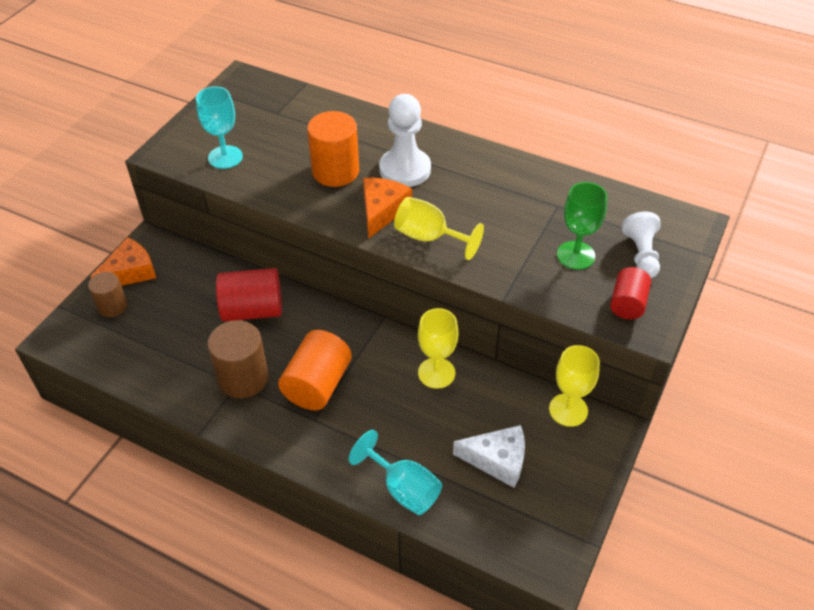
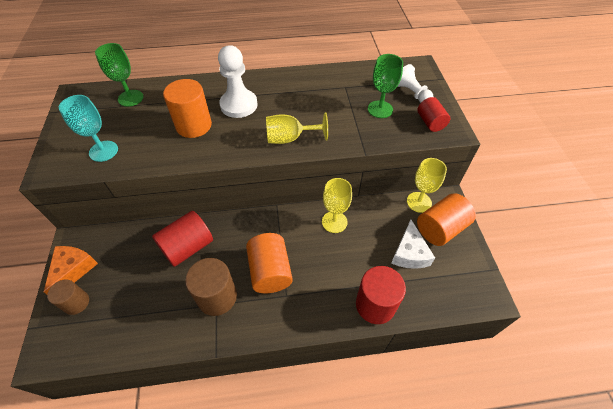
camera: 35 degrees left, 5 degrees up
(294, 108) = (130, 98): none -> green goblet
(382, 211) = (246, 136): orange cheese -> none
(403, 488) = (375, 305): turquoise goblet -> red cylinder
(497, 460) = (409, 253): white cheese -> white cheese turned 120 degrees clockwise
(566, 456) = (440, 228): none -> orange cylinder

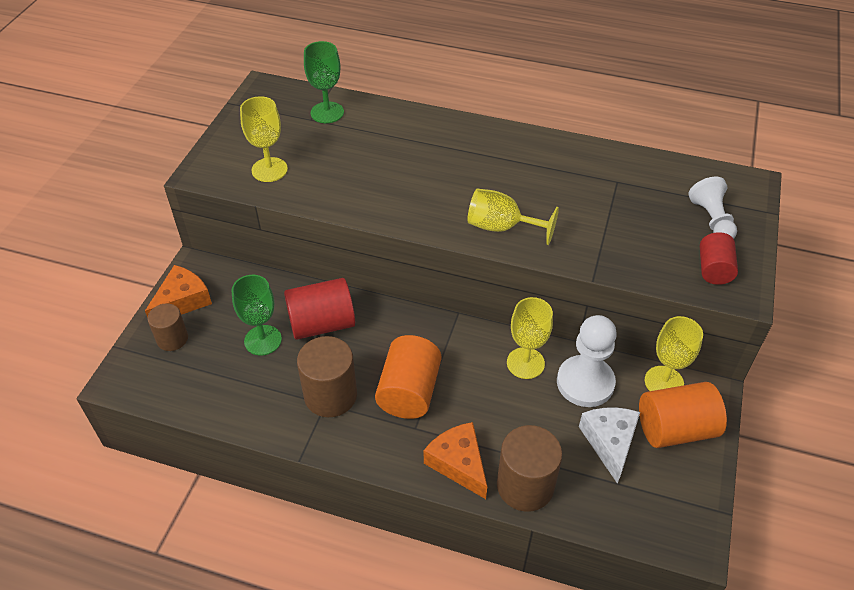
camera: 25 degrees right, 5 degrees down
(103, 151) = (269, 170): turquoise goblet -> yellow goblet
(194, 126) = (387, 172): orange cylinder -> none
(239, 105) = (457, 162): white pawn -> white pawn (585, 383)
(326, 308) = (458, 463): none -> orange cheese
(375, 305) = (525, 486): red cylinder -> brown cylinder
(380, 109) = (649, 228): green goblet -> green goblet (263, 340)
(409, 253) = (609, 442): white cheese -> white cheese turned 150 degrees clockwise

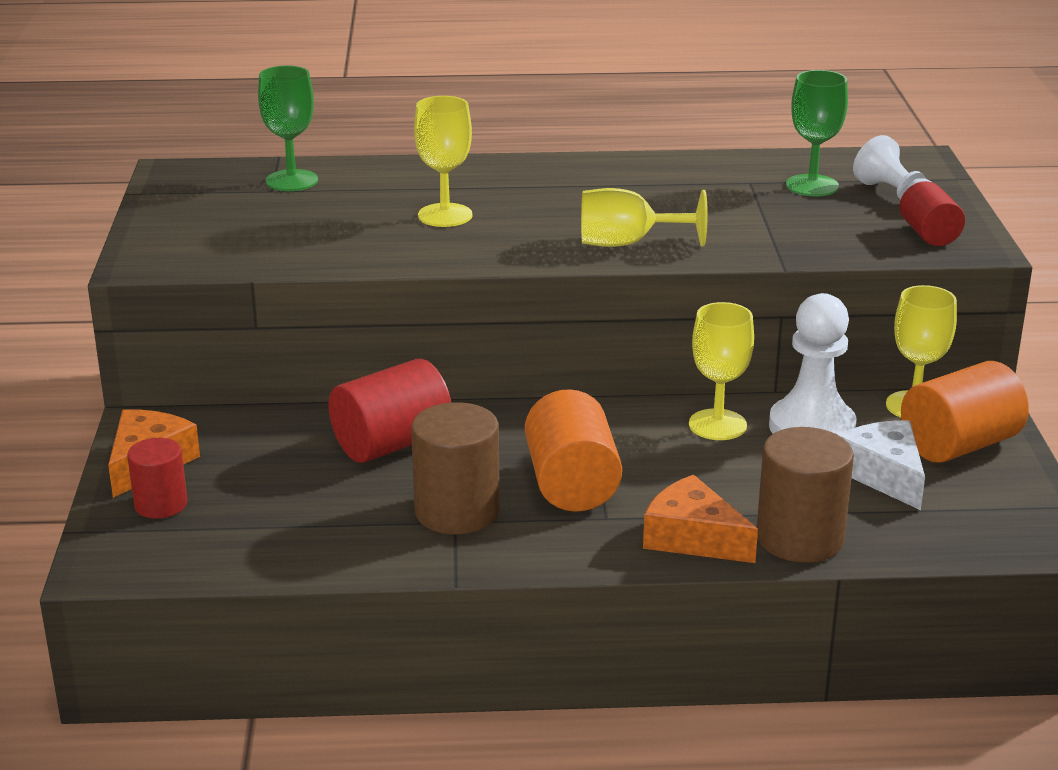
camera: 20 degrees left, 20 degrees down
(172, 339) = (161, 504): brown cylinder -> red cylinder
(263, 340) = (310, 478): green goblet -> green goblet (812, 186)
(269, 170) = (247, 245): yellow goblet -> yellow goblet (445, 215)

